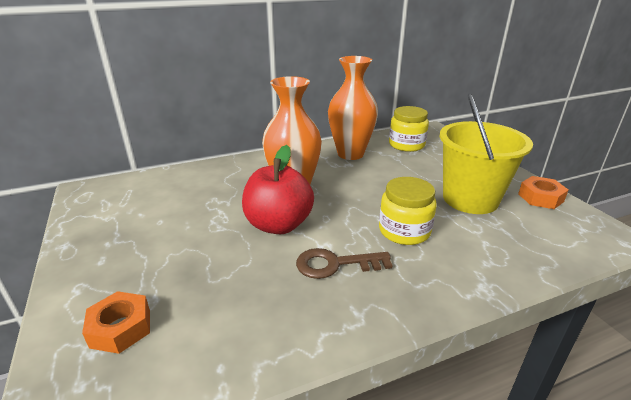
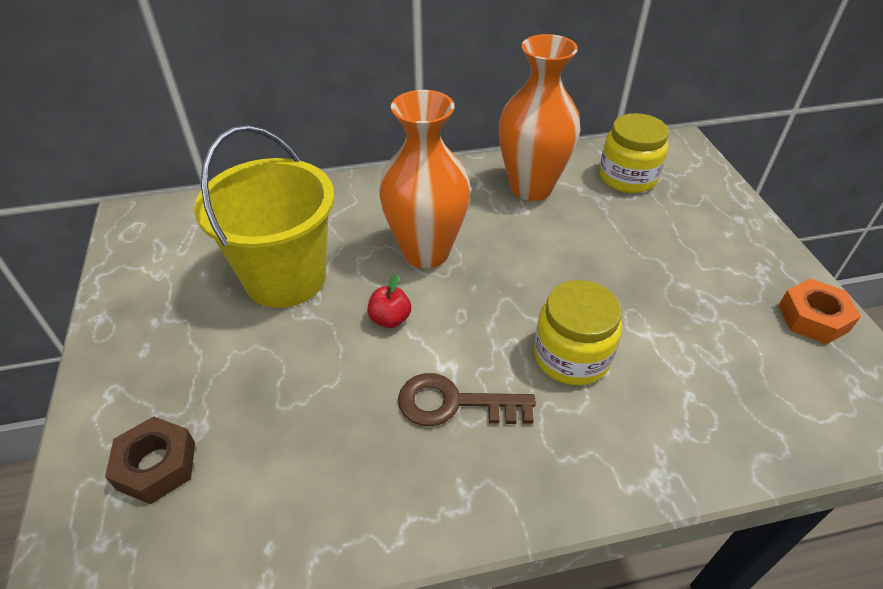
camera: 10 degrees right, 15 degrees up
(121, 328) = (156, 465): orange nut -> brown nut
(278, 225) = (390, 319): red apple -> red apple, size x0.43
(470, 199) = (695, 306): yellow bucket -> yellow bucket (285, 278)

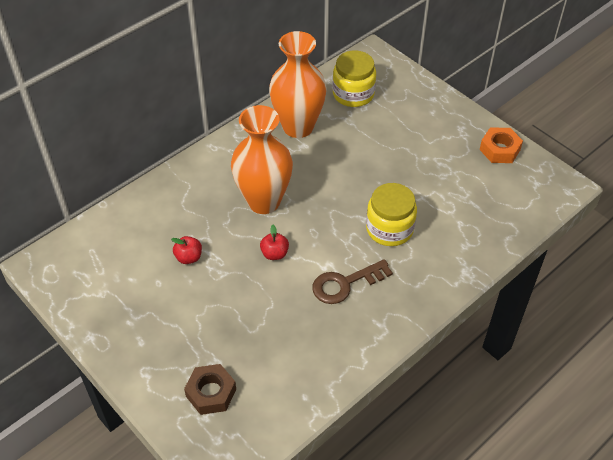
camera: 30 degrees left, 5 degrees up
(285, 278) = (189, 257): yellow bucket -> red apple

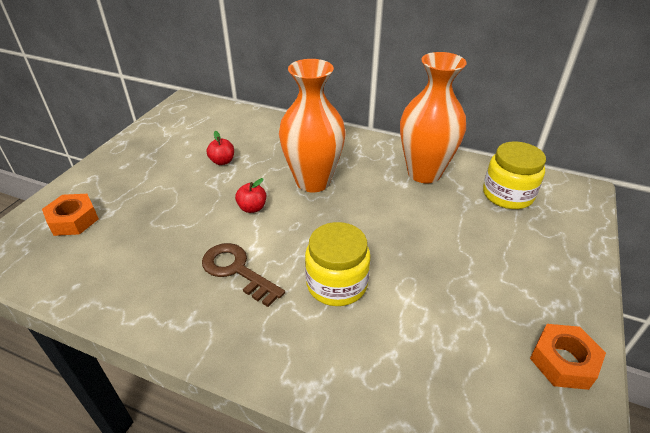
camera: 65 degrees right, 10 degrees down
(211, 393) = (73, 220): brown nut -> orange nut

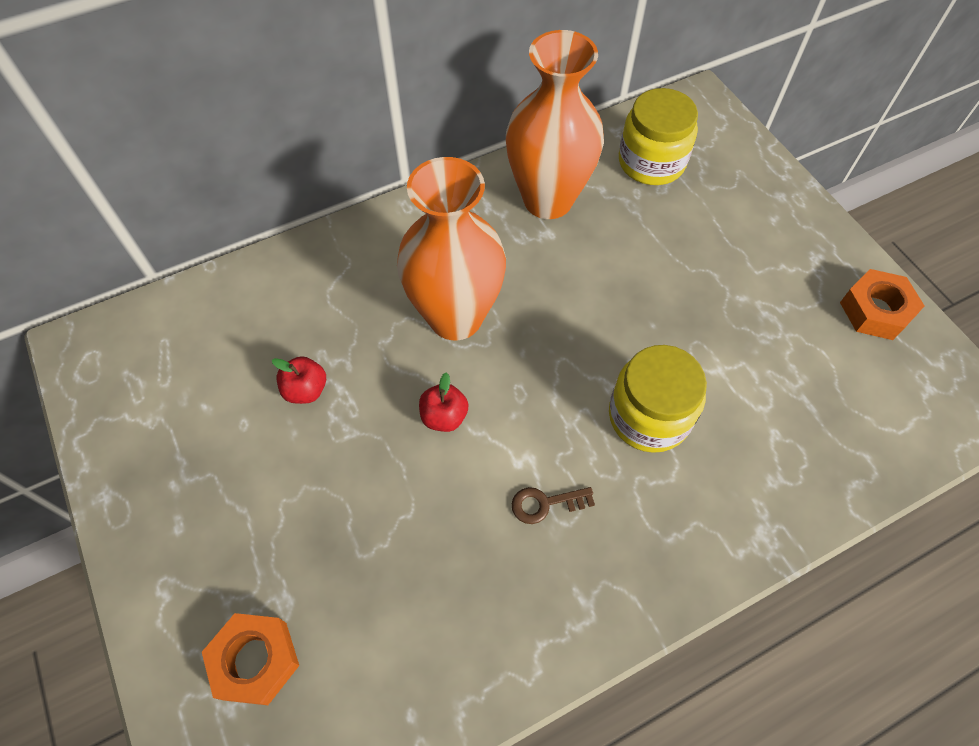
camera: 50 degrees left, 20 degrees up
(237, 271) = (546, 504): brown key -> brown key, size x0.57

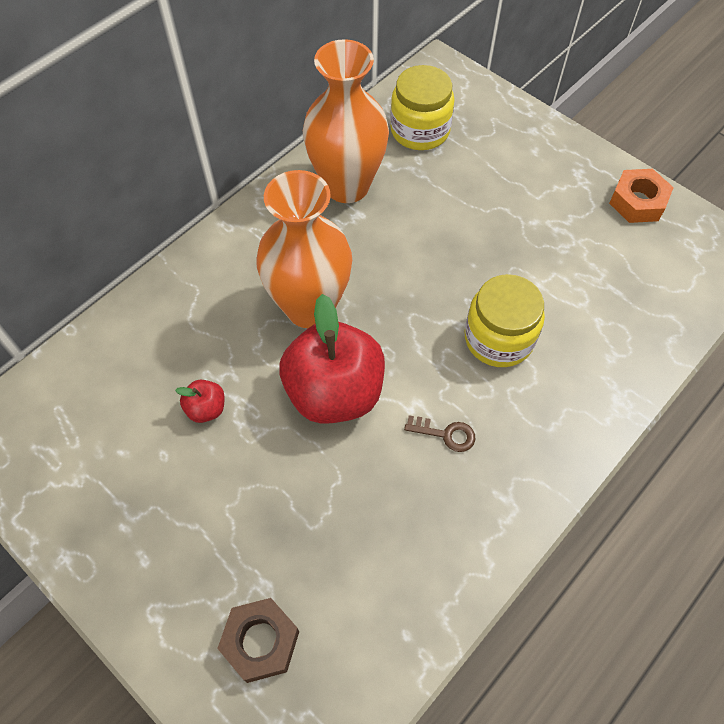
camera: 20 degrees left, 0 degrees up
(255, 660) = (260, 641): orange nut -> brown nut
(444, 416) = (334, 392): red apple -> red apple, size x2.35
(546, 504) = (445, 434): brown key -> brown key turned 135 degrees counterclockwise

